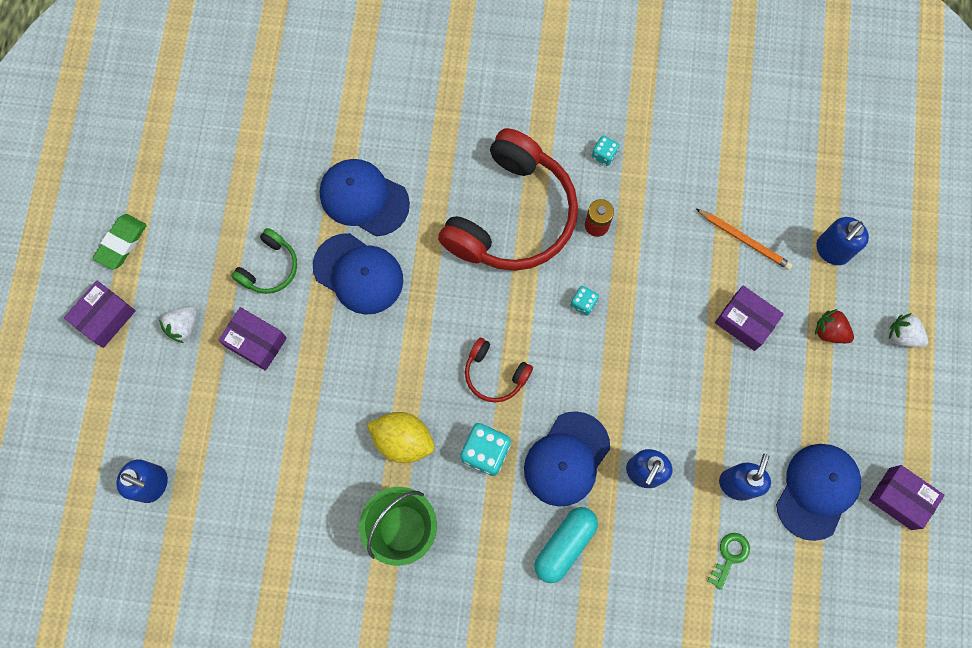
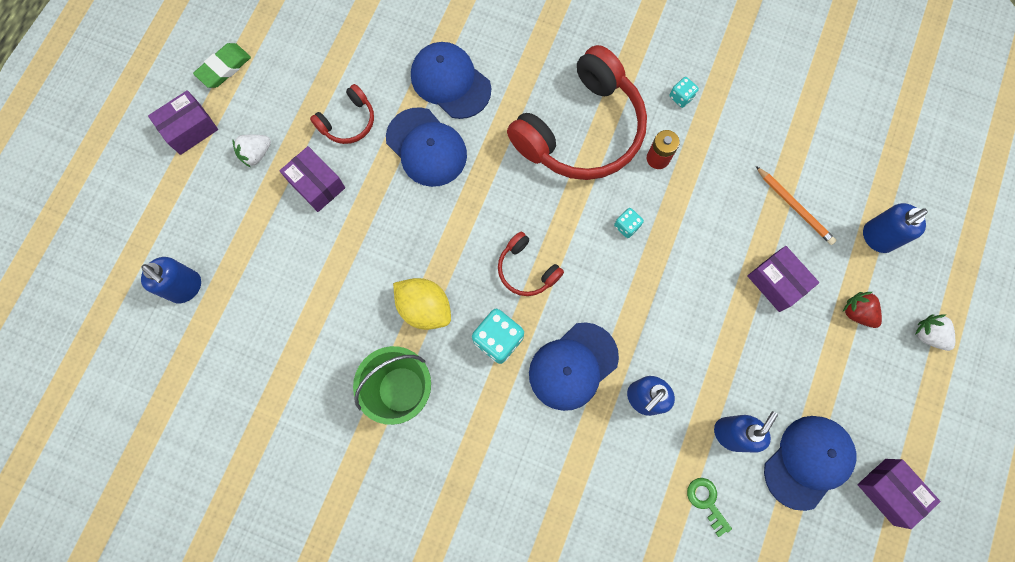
camera: 15 degrees right, 0 degrees up
(269, 267) = (348, 121): green headphones -> red headphones
(565, 545) = (549, 447): turquoise capsule -> none
(729, 556) = (706, 501): green key -> green key turned 75 degrees counterclockwise

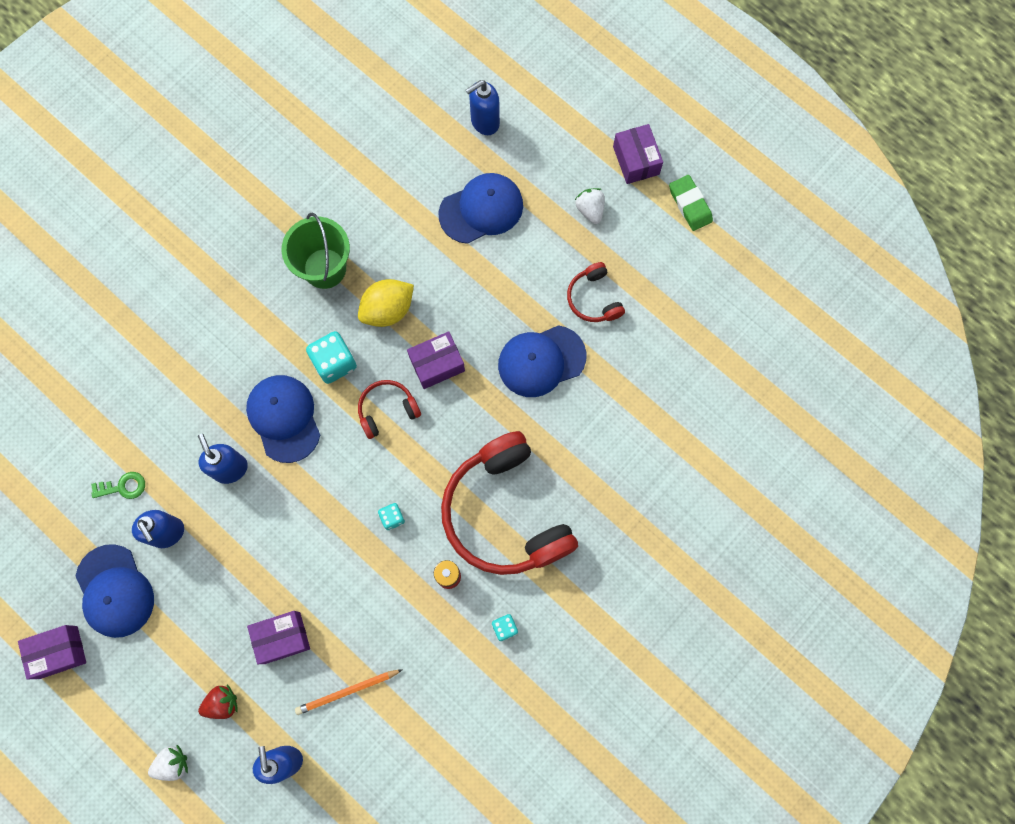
camera: 110 degrees right, 0 degrees up
(316, 184) = (540, 253): purple box -> purple box (437, 364)
(450, 82) = (602, 406): blue cap -> blue cap (481, 209)

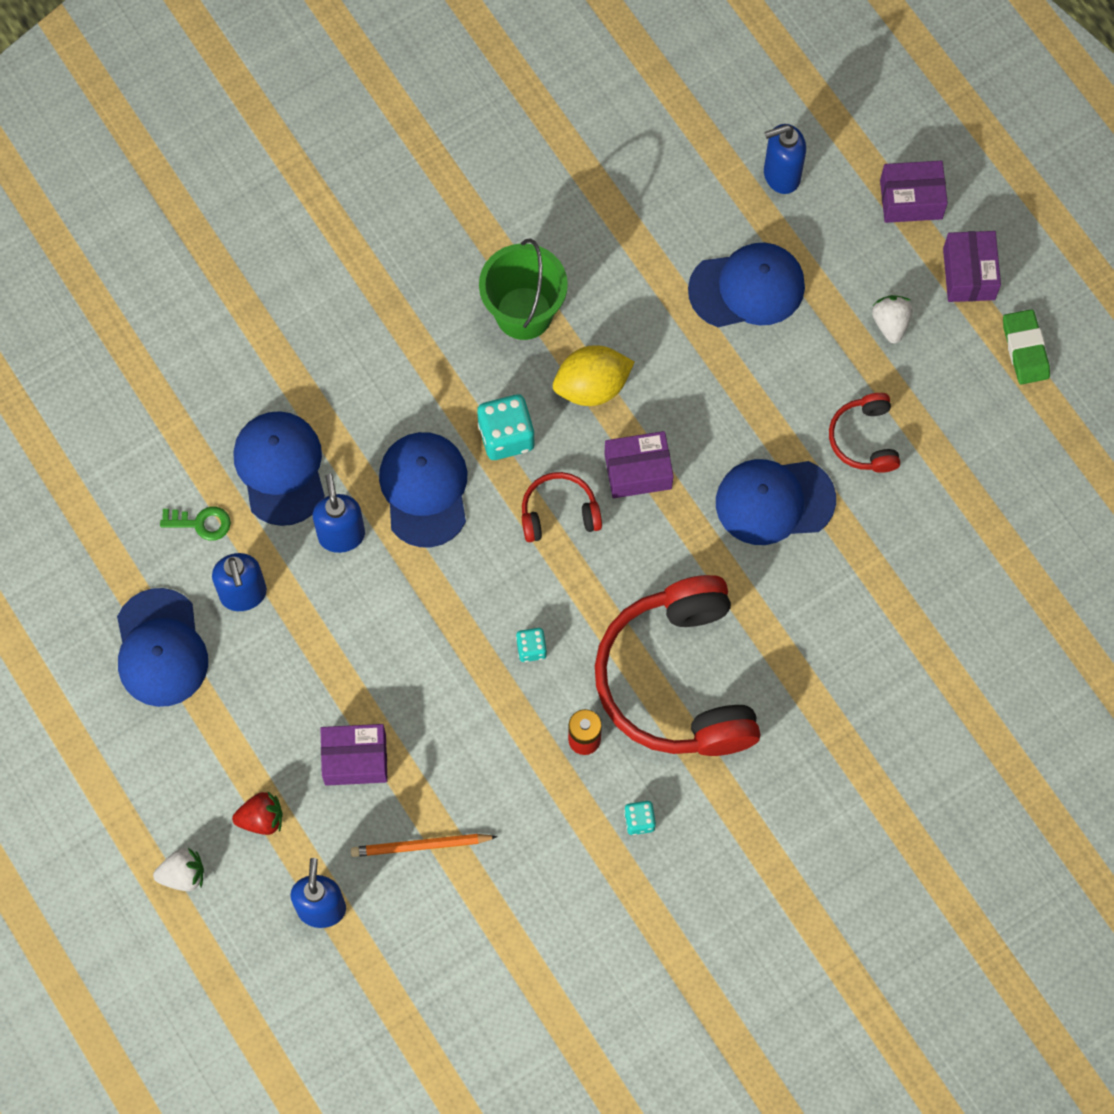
camera: 15 degrees right, 5 degrees down
(58, 652) = (74, 704): purple box -> purple box (911, 199)
(173, 430) = (280, 468): none -> blue cap

